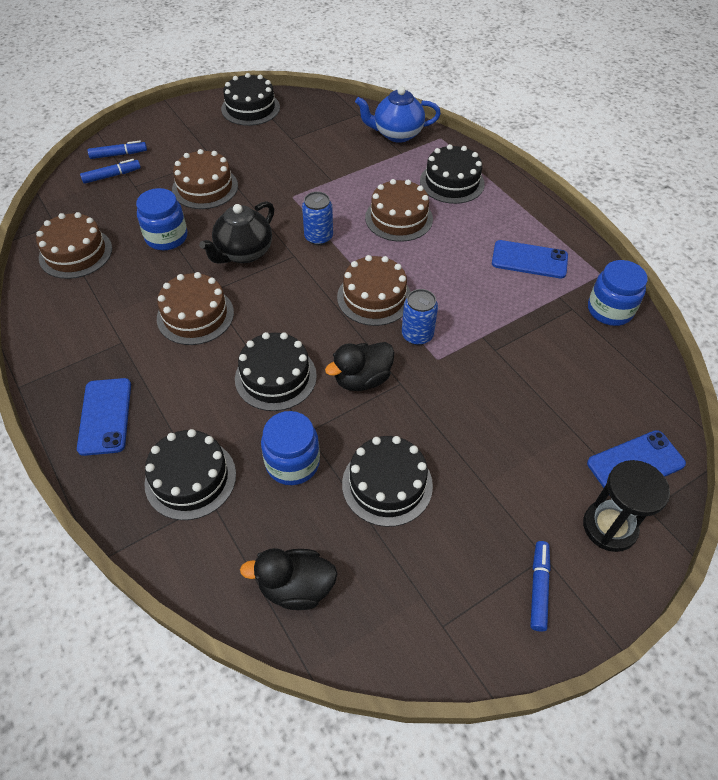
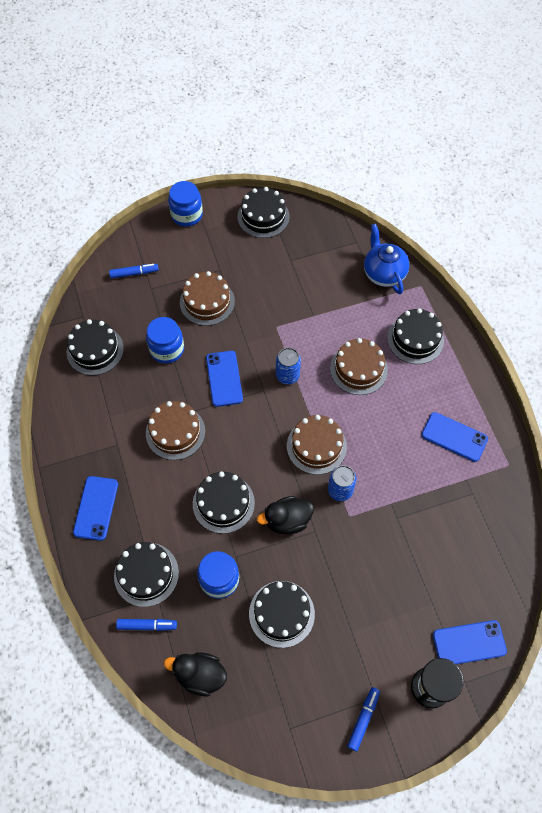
camera: 15 degrees right, 10 degrees up
(75, 253) = (95, 350): brown cake -> black cake
(119, 154) = (143, 250): blue marker -> blue marker (147, 625)
(243, 253) = (224, 378): black teapot -> blue phone
(397, 134) = (383, 273): blue teapot -> blue teapot turned 60 degrees clockwise
(609, 310) = (502, 502): blue jar -> blue jar (187, 215)

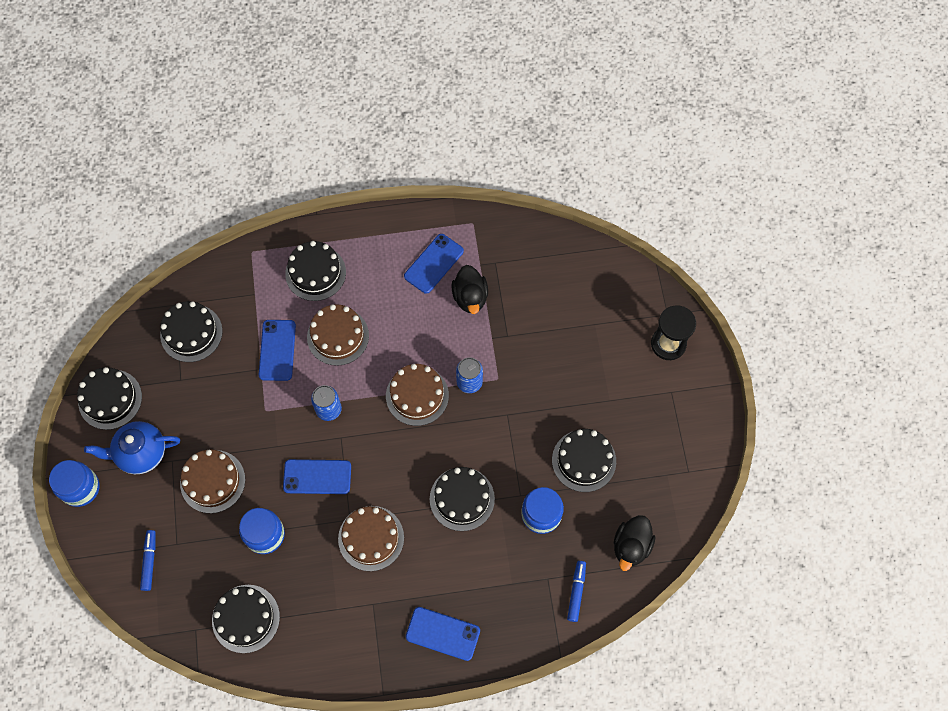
camera: 80 degrees left, 5 degrees up
(146, 574) = (524, 587): black cake -> black cake (191, 333)
(287, 520) = (492, 439): black duck -> black duck (470, 297)
(363, 719) = (688, 406): blue marker -> none
(383, 273) = (225, 285): blue teapot -> blue teapot (141, 453)
(469, 643) = (634, 302): blue phone -> blue phone (277, 350)

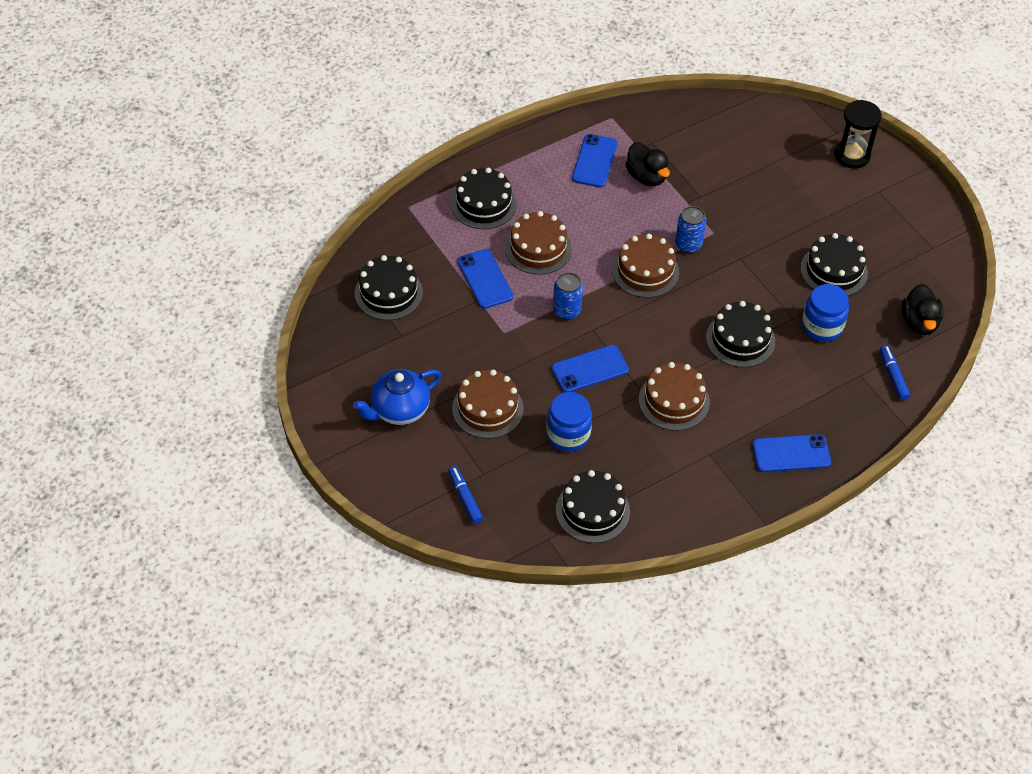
camera: 25 degrees left, 15 degrees down
(80, 488) = (354, 461): blue jar -> none
(110, 399) = (338, 375): black cake -> none

